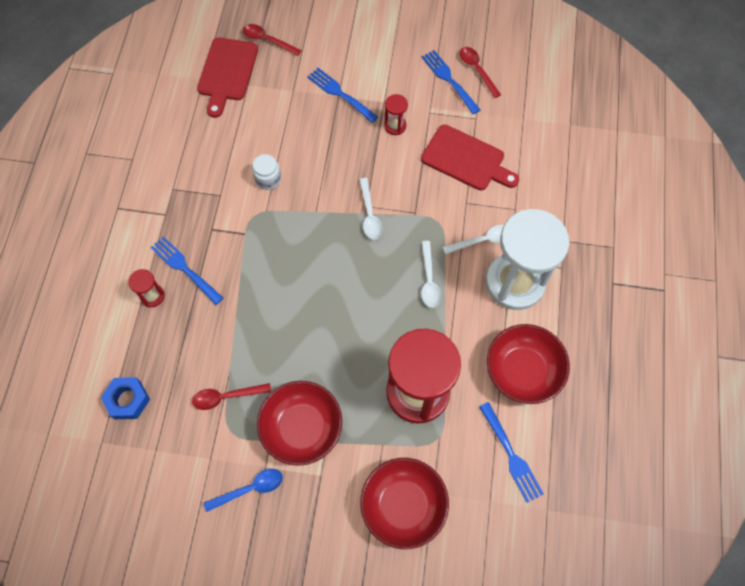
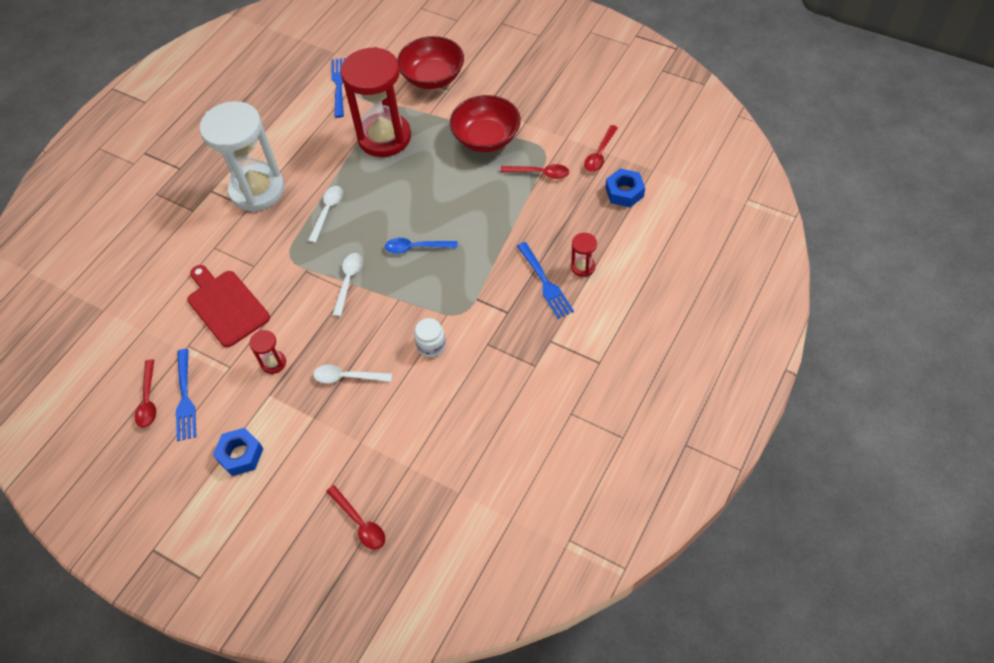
camera: 155 degrees left, 10 degrees down
(166, 445) = (599, 154): none -> red spoon
(227, 72) = (427, 491): red cutting board -> none
(250, 489) = (541, 112): blue spoon -> blue spoon (416, 247)
(340, 94) = (310, 419): blue fork -> none
(379, 55) = (240, 455): none -> blue nut
(482, 240) = (261, 229): white spoon -> white spoon (347, 377)
(522, 371) = (295, 130): red bowl -> none

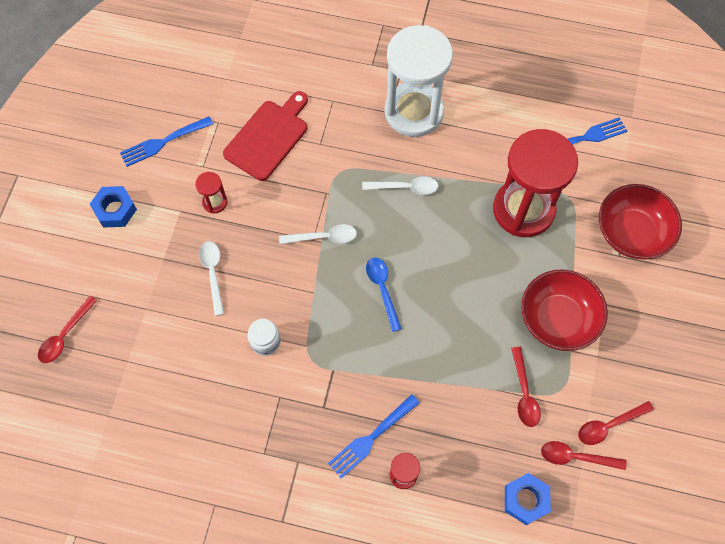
camera: 70 degrees right, 10 degrees up
(148, 400) = (156, 113): red spoon -> red spoon (609, 425)

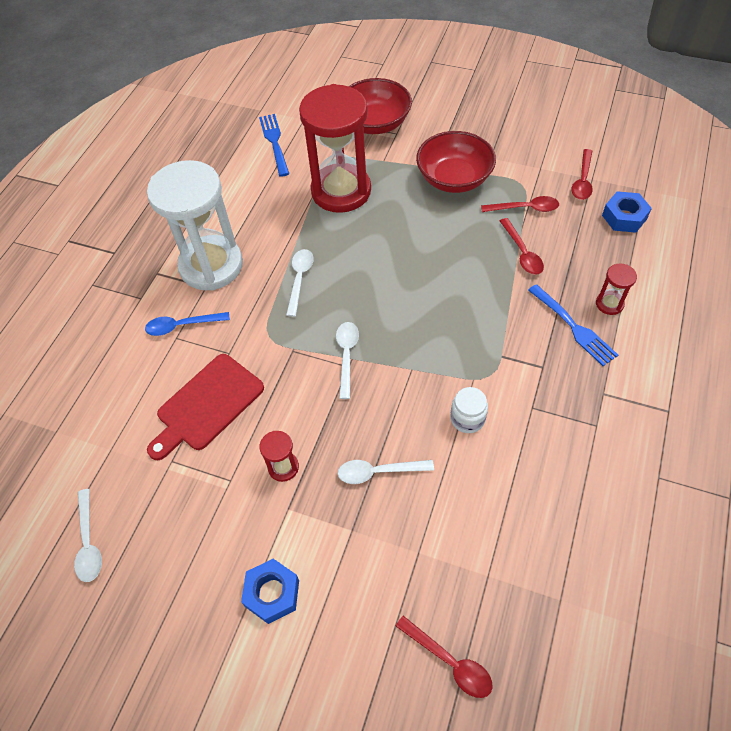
camera: 80 degrees left, 10 degrees down
(152, 84) = (89, 542): none -> white spoon
(163, 142) = (183, 529): blue fork -> none
(268, 137) = (207, 405): red cutting board -> red cutting board turned 90 degrees counterclockwise
(382, 290) = (414, 307): blue spoon -> blue spoon (182, 326)
(609, 425) = (553, 157): red spoon -> red spoon (522, 252)

